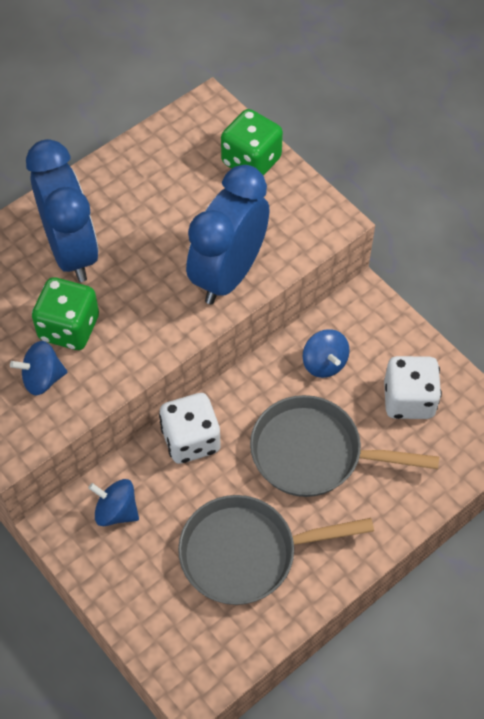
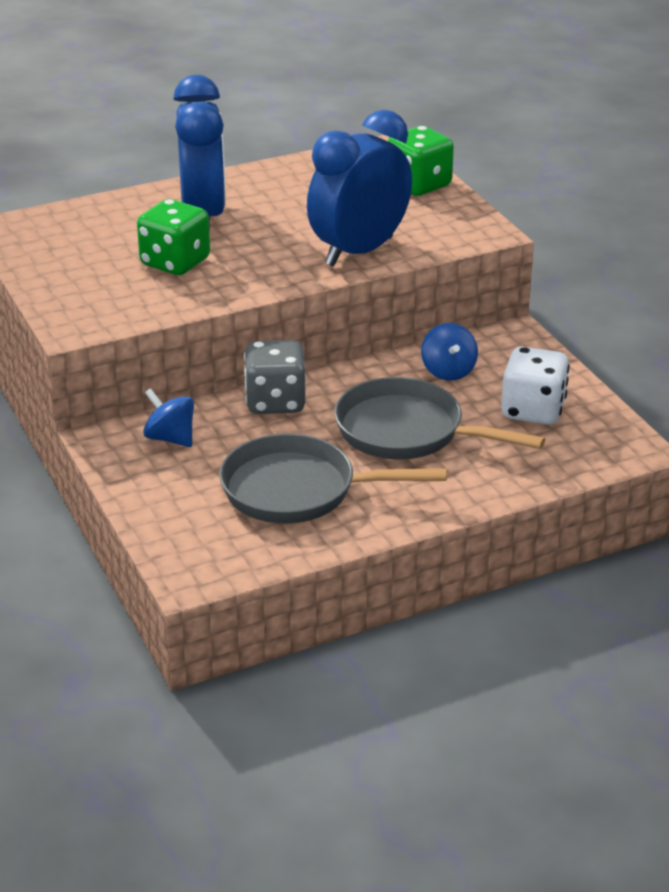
camera: 15 degrees right, 25 degrees down
(42, 378) = (131, 290): blue spinning top -> none
(191, 440) = (275, 402): white dice -> grey dice

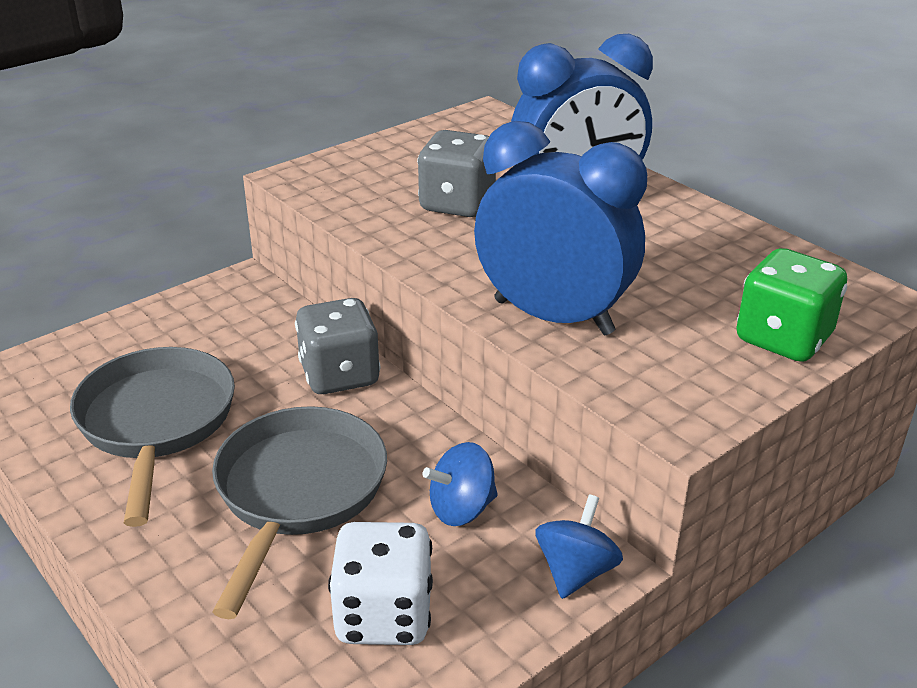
camera: 75 degrees right, 0 degrees up
(170, 438) = (250, 320): blue spinning top -> blue spinning top (575, 571)
(175, 262) = (457, 204): green dice -> grey dice

